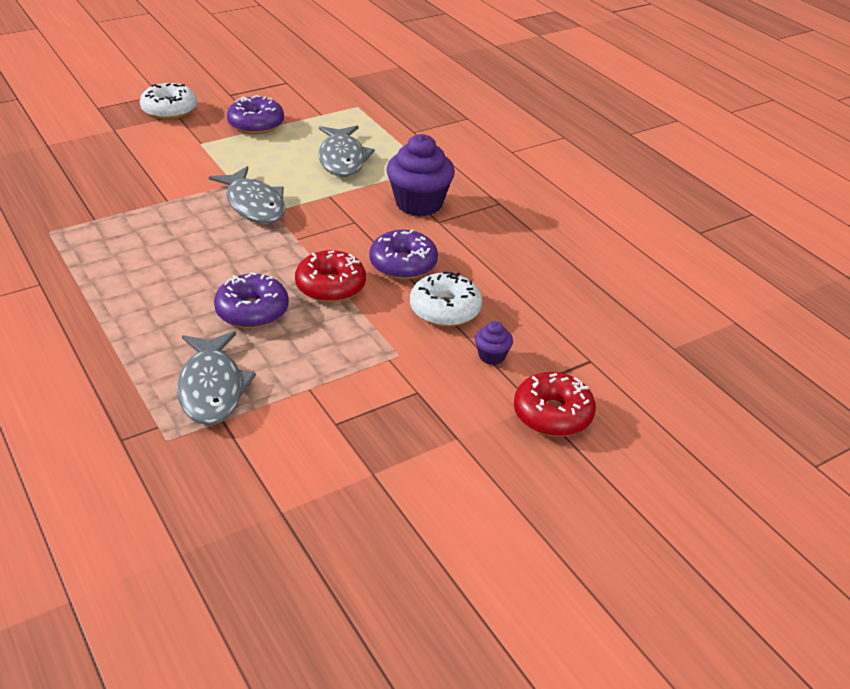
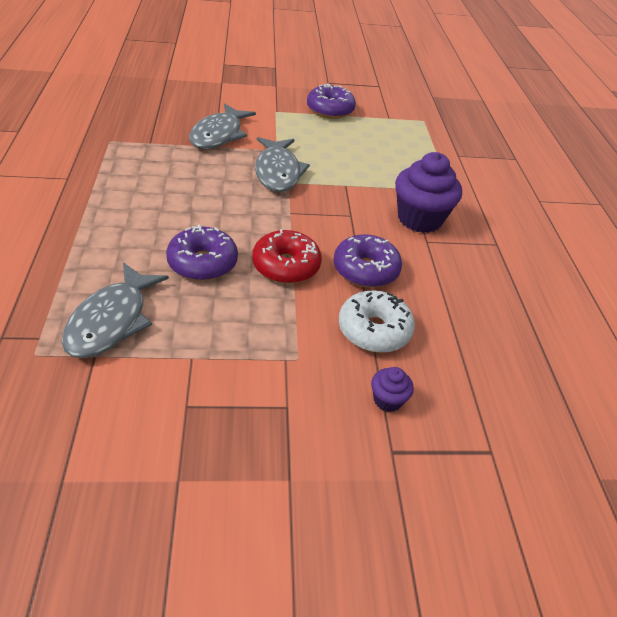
camera: 25 degrees right, 5 degrees up
(169, 110) = (273, 80): white donut -> none
(342, 159) = (379, 158): grey fish -> grey fish (219, 135)
(552, 414) = (409, 500): red donut -> none

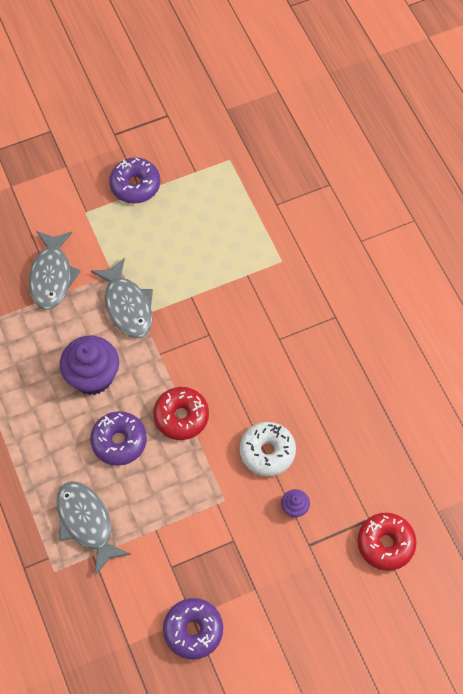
camera: 15 degrees left, 20 degrees up
(112, 320) = (86, 523): grey fish -> grey fish turned 150 degrees clockwise
(365, 270) = (242, 394): purple donut -> purple donut (193, 630)
(419, 219) = (266, 313): purple cupcake -> purple cupcake (93, 376)
(510, 493) = (385, 544): none -> red donut

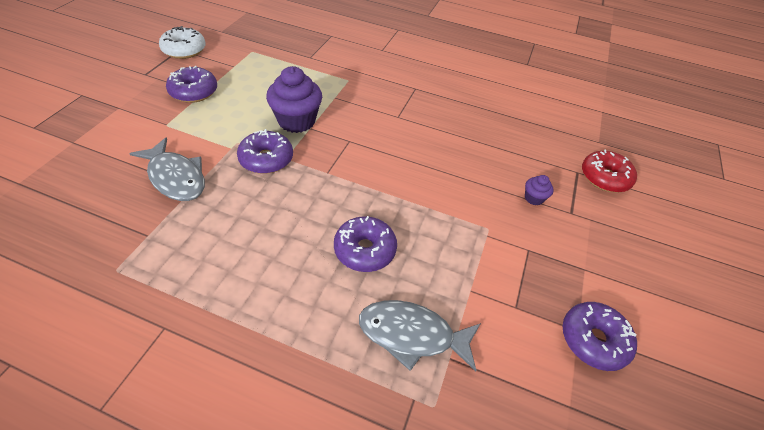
camera: 50 degrees left, 15 degrees down
(93, 376) = (289, 221): purple cupcake -> purple cupcake (296, 121)
(127, 305) = (266, 159): grey fish -> purple donut
(181, 416) = (391, 199): red donut -> none
(267, 452) = (474, 179): white donut -> white donut (184, 50)

